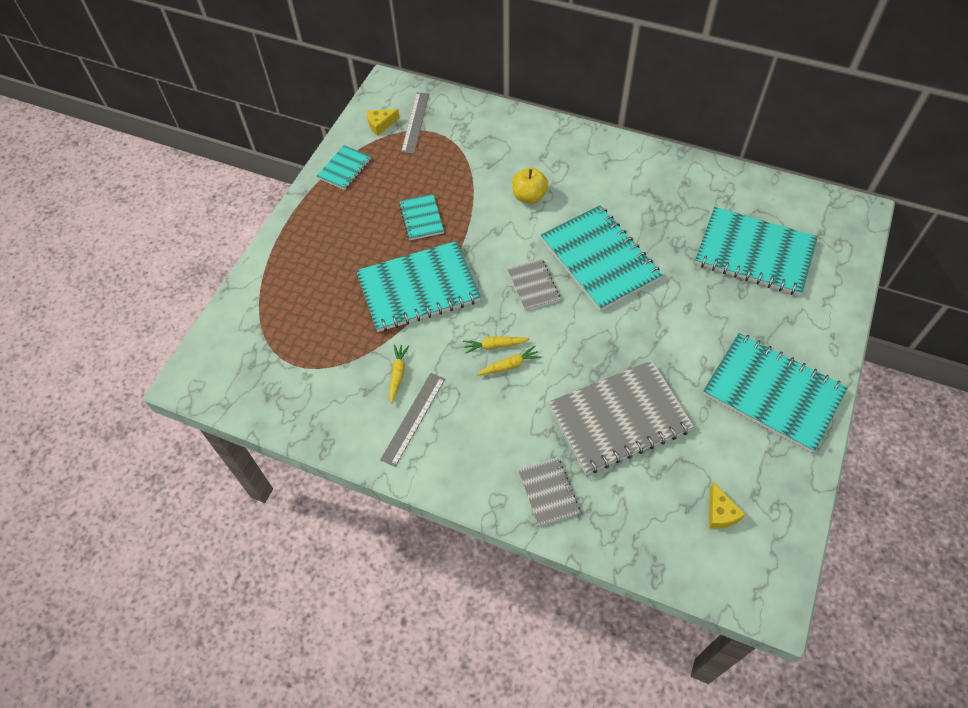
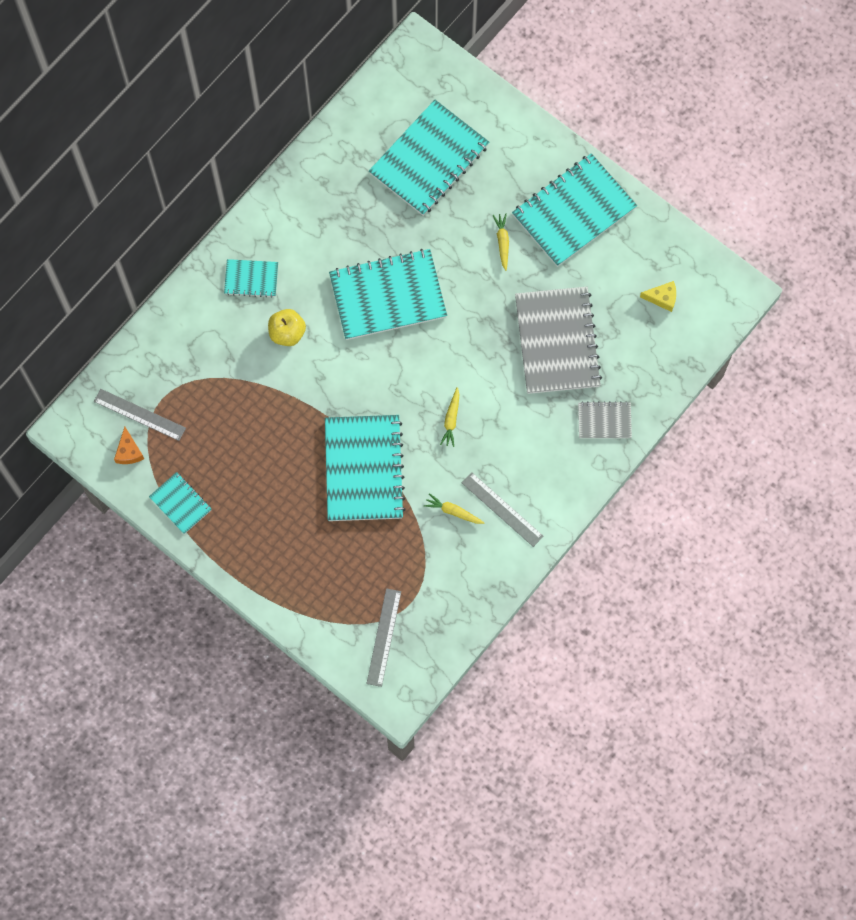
camera: 75 degrees left, 15 degrees up
(251, 351) = (384, 637): none -> grey ruler
(380, 124) = (129, 451): yellow cheese -> orange cheese
(421, 218) = (278, 443): turquoise notebook -> turquoise notebook (251, 279)
(509, 365) = (476, 413): yellow carrot -> yellow carrot (502, 242)
(533, 285) = (397, 365): grey notebook -> none

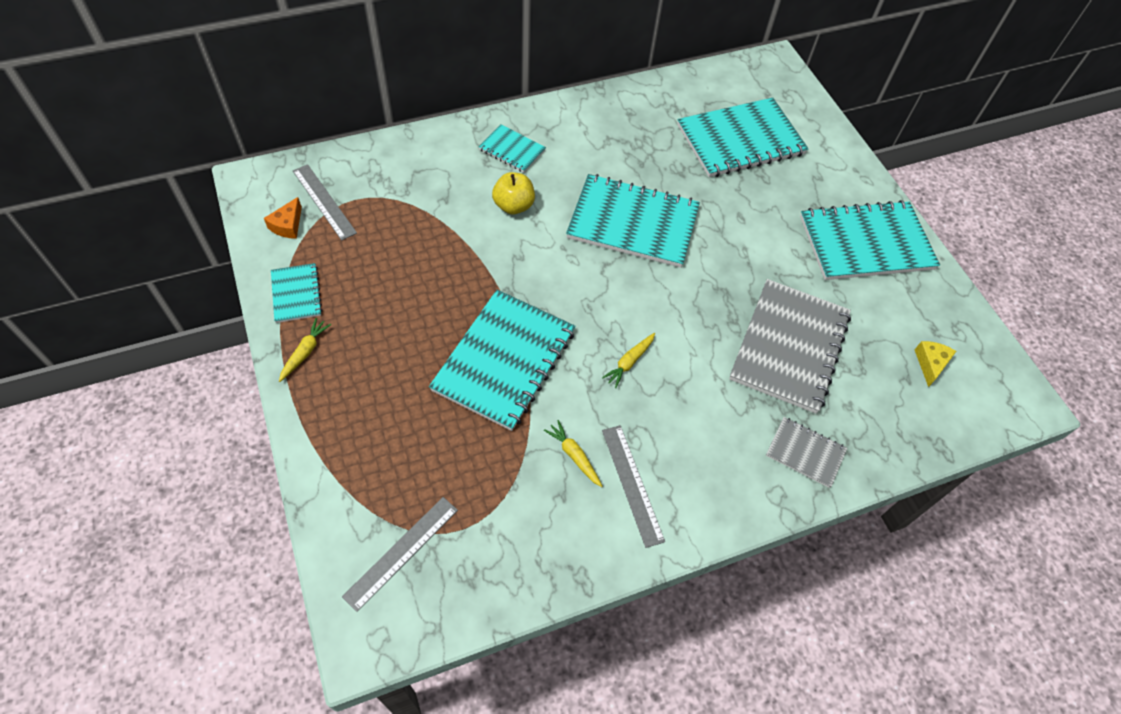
camera: 25 degrees right, 15 degrees down
(502, 242) = (776, 234): yellow carrot -> yellow carrot (305, 352)
(662, 298) = (930, 364): yellow cheese -> yellow cheese turned 105 degrees counterclockwise

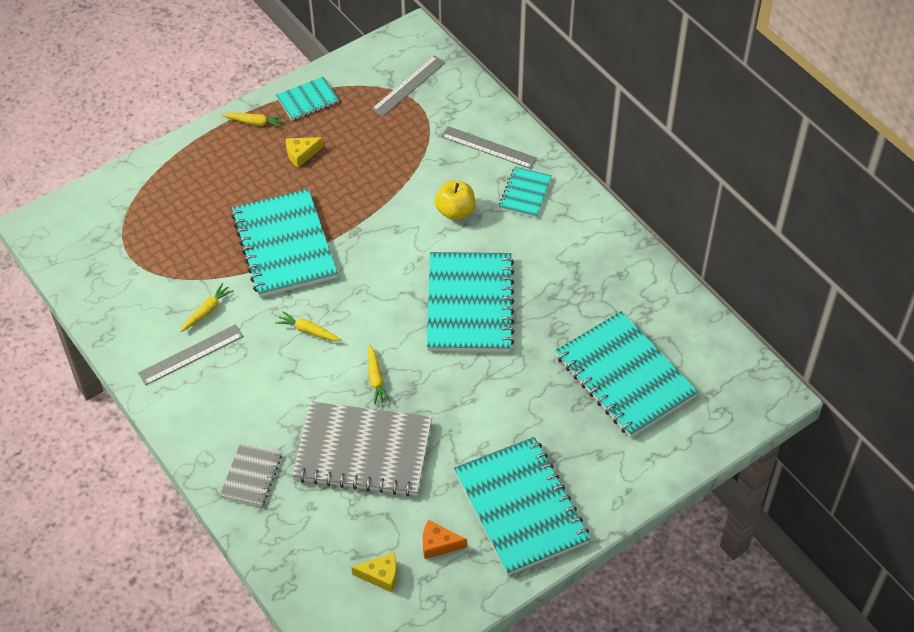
camera: 80 degrees right, 5 degrees down
(287, 225) = (374, 72): orange cheese -> orange cheese (438, 544)
(377, 317) = (301, 154): none -> yellow cheese
(401, 552) = (104, 227): grey ruler -> grey ruler (488, 147)
(504, 360) = (284, 245): turquoise notebook -> turquoise notebook turned 60 degrees clockwise
(704, 317) = (376, 379): none -> yellow carrot

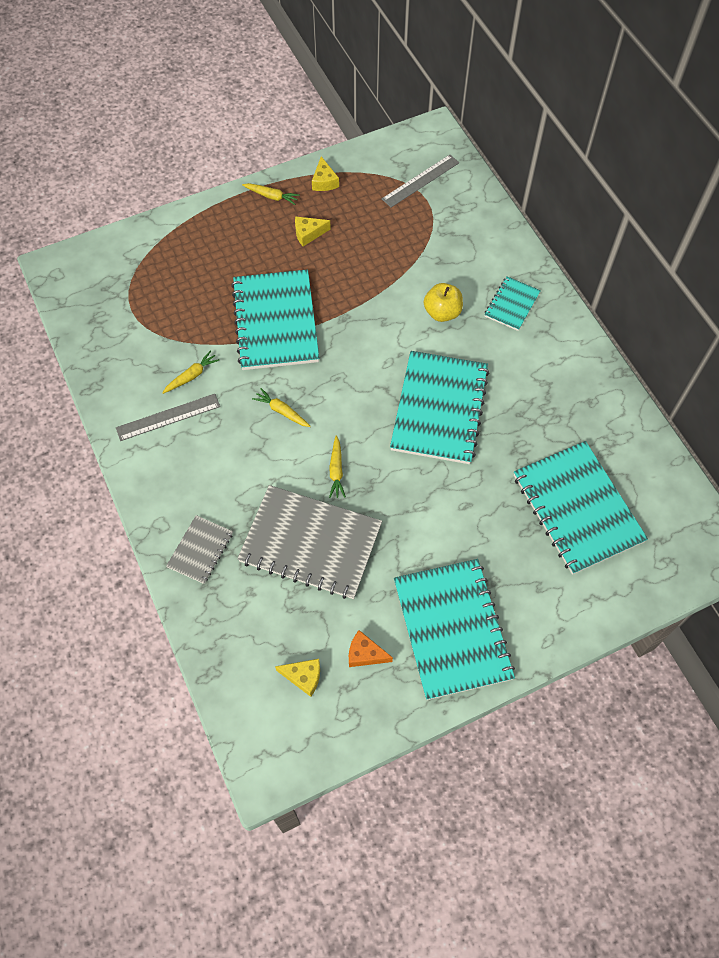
camera: 10 degrees right, 10 degrees up
(307, 100) = (324, 181): turquoise notebook -> yellow cheese
(488, 147) = (485, 253): grey ruler -> none

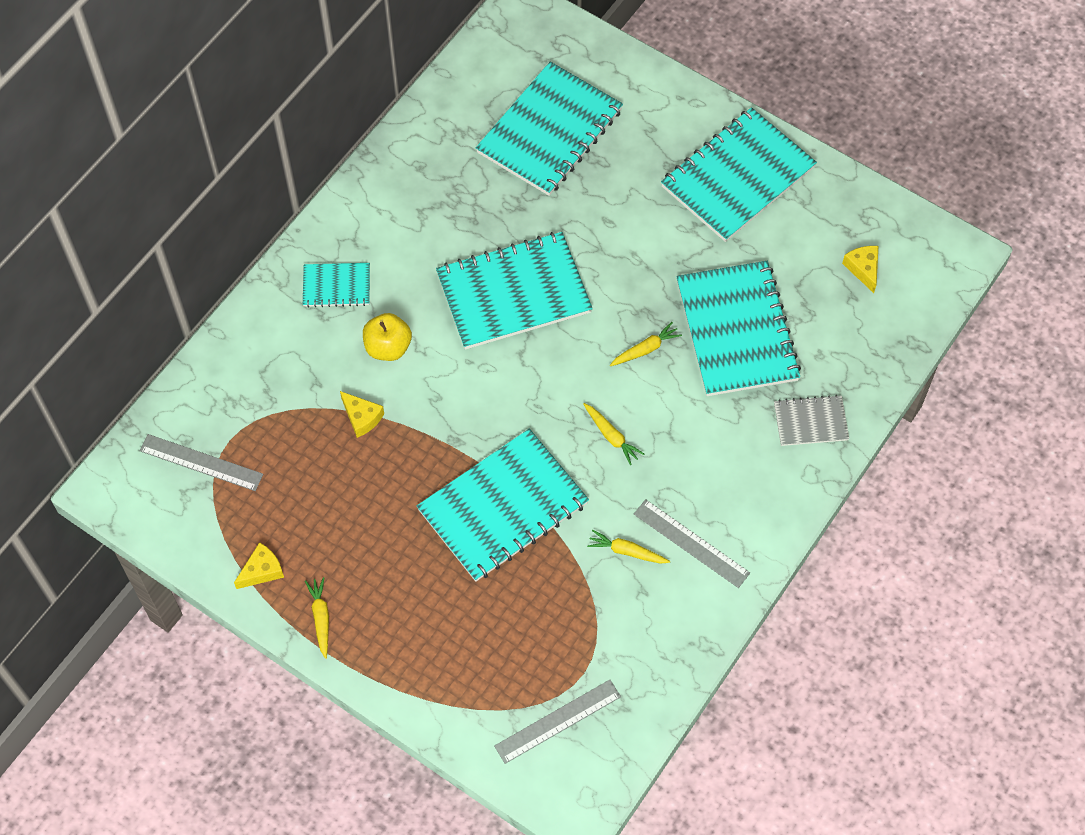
camera: 120 degrees left, 0 degrees up
(113, 282) = (557, 721): none -> grey ruler
(282, 411) = (611, 436): yellow carrot -> yellow carrot turned 45 degrees counterclockwise
(308, 233) = (355, 543): yellow cheese -> yellow cheese (361, 417)
(310, 543) = (737, 330): grey notebook -> turquoise notebook
(365, 654) = (808, 232): orange cheese -> none

